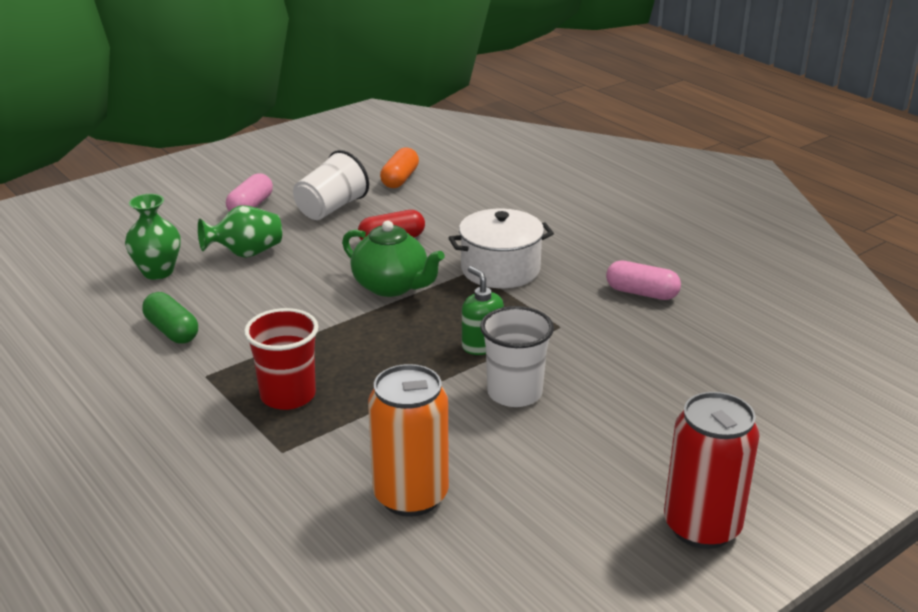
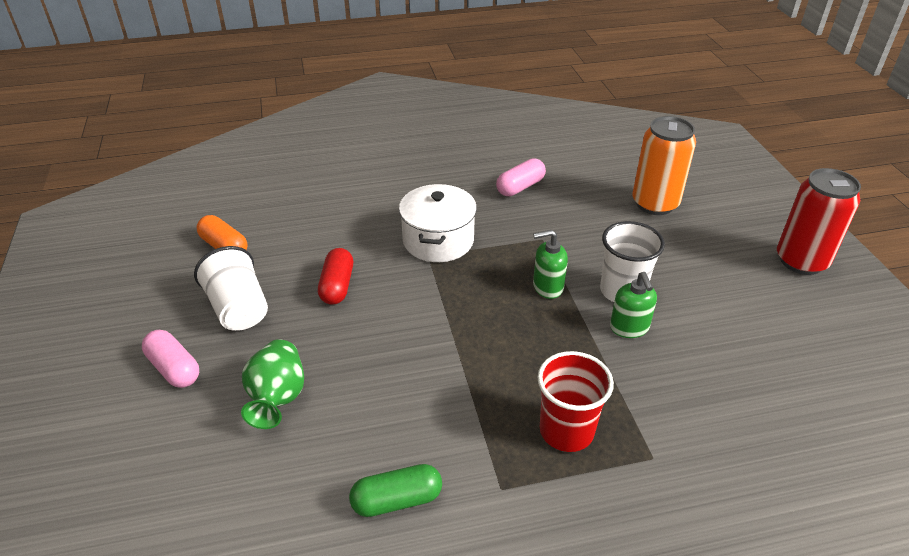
camera: 65 degrees left, 10 degrees up
(158, 272) = (256, 487): green vase -> none
(392, 286) = (421, 310): green teapot -> none
(411, 496) = (738, 390): orange can -> orange can (655, 204)
(457, 407) = (629, 328): none -> green soap dispenser

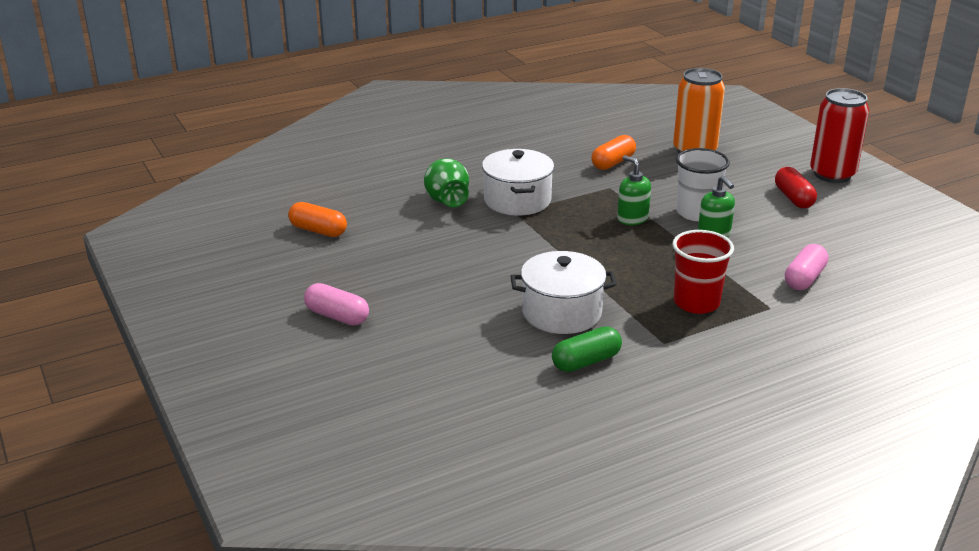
camera: 15 degrees left, 10 degrees down
(239, 309) = (366, 270): white cup -> none
(277, 398) = (445, 320): green vase -> green vase (447, 201)
(337, 286) = (446, 243): red capsule -> red capsule (793, 198)
(407, 413) = (561, 313): none -> white pot
(520, 187) = (569, 154): pink capsule -> pink capsule (804, 278)
(547, 287) = (632, 218): green soap dispenser -> green soap dispenser turned 75 degrees clockwise
(560, 206) = (613, 163): none -> orange capsule

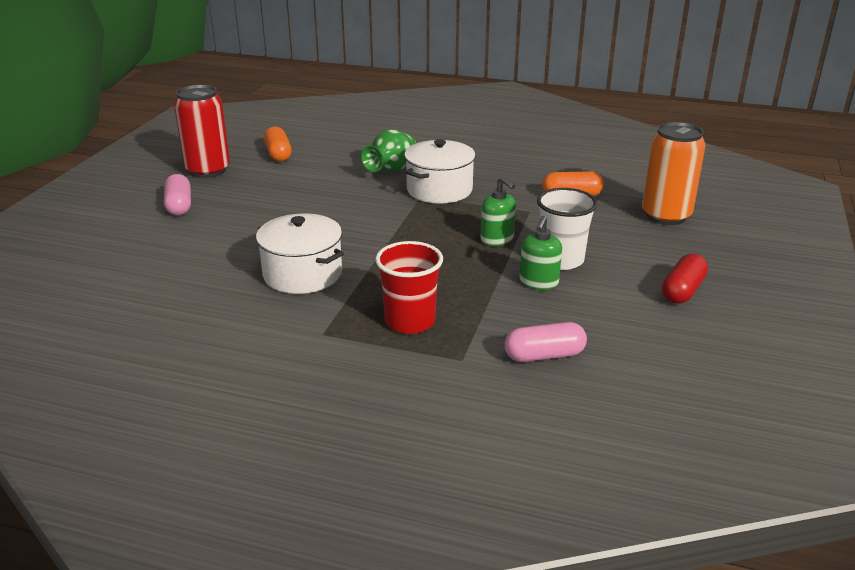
camera: 45 degrees right, 0 degrees up
(586, 361) = (245, 313): green capsule -> none
(632, 218) = (497, 239): green soap dispenser -> green soap dispenser turned 135 degrees clockwise
(832, 174) = (772, 291): red can -> red can (208, 170)

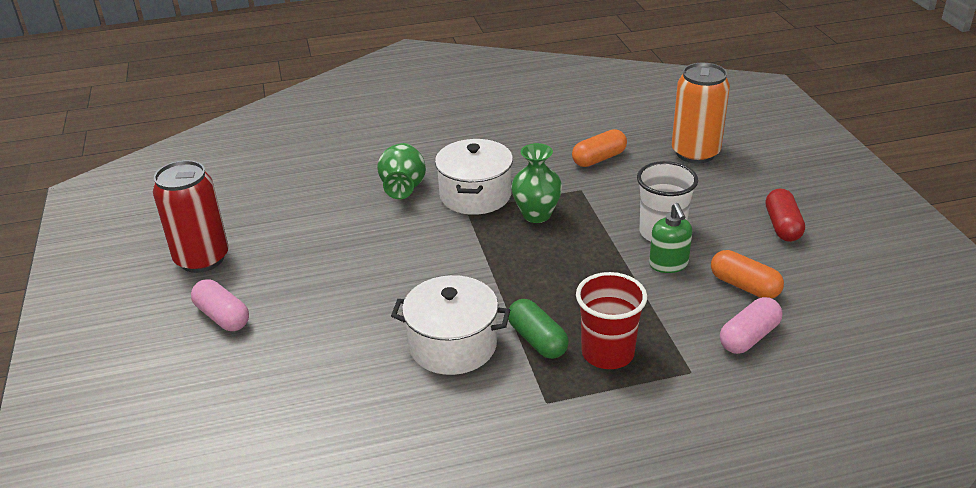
camera: 30 degrees left, 5 degrees up
(278, 154) = (259, 209): orange capsule -> orange capsule (744, 286)
(367, 293) = (537, 340): none -> green capsule
(471, 216) = (536, 215): none -> green vase
(497, 239) = (587, 232): green soap dispenser -> none

